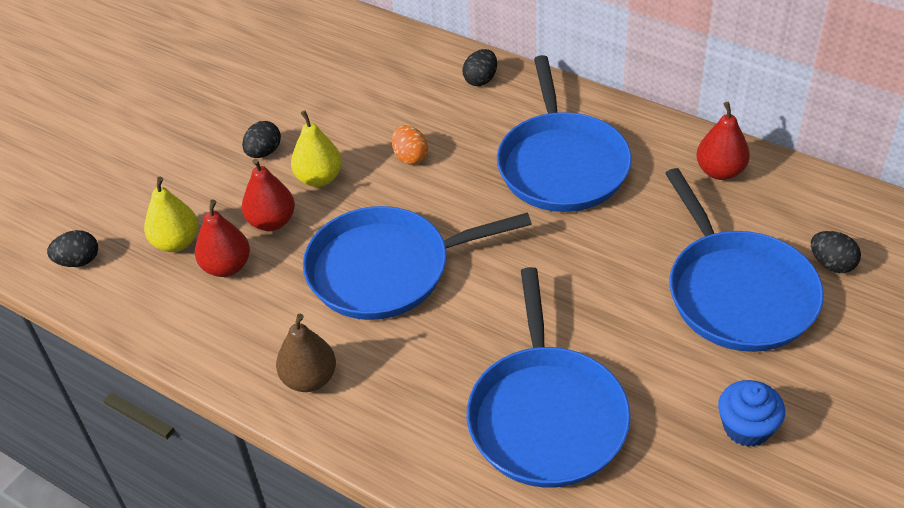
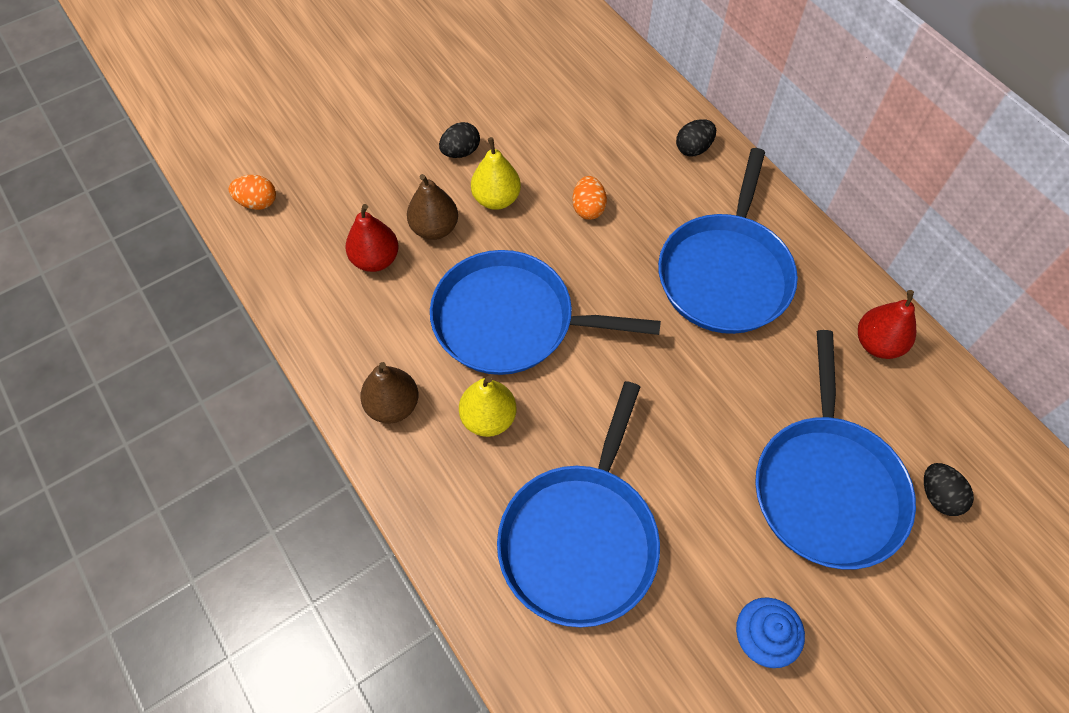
camera: 20 degrees right, 15 degrees up
(78, 261) = (258, 202): black egg -> orange egg
(176, 242) = (345, 216): yellow pear -> yellow pear (488, 418)
(272, 222) = (434, 228): red pear -> brown pear

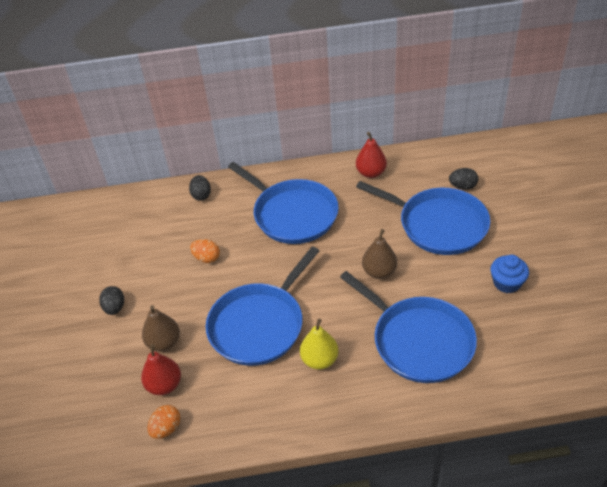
camera: 60 degrees left, 15 degrees down
(258, 202) = (61, 447): orange egg -> orange egg (166, 428)
(393, 405) = (282, 410): brown pear -> brown pear (379, 272)
(496, 199) = (166, 301): yellow pear -> none

